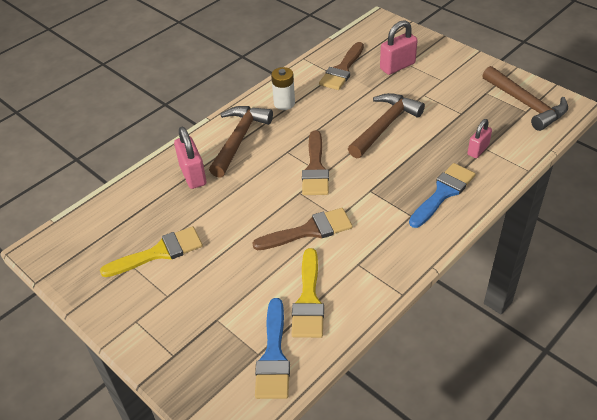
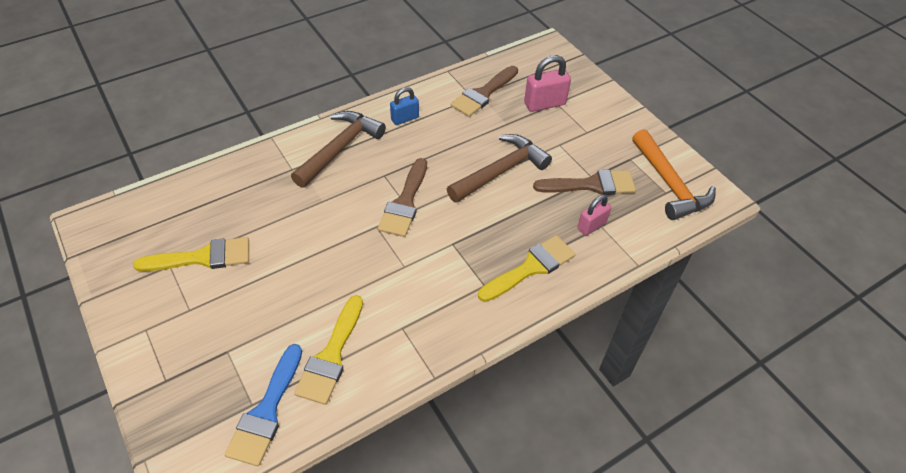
camera: 10 degrees right, 5 degrees up
(193, 175) = (275, 177): pink padlock -> none
(284, 103) = (405, 118): white battery -> blue padlock
(309, 231) = (367, 274): brown brush -> brown brush (591, 185)
(443, 193) = (531, 268): blue brush -> yellow brush
(526, 104) = (669, 184): brown hammer -> orange hammer

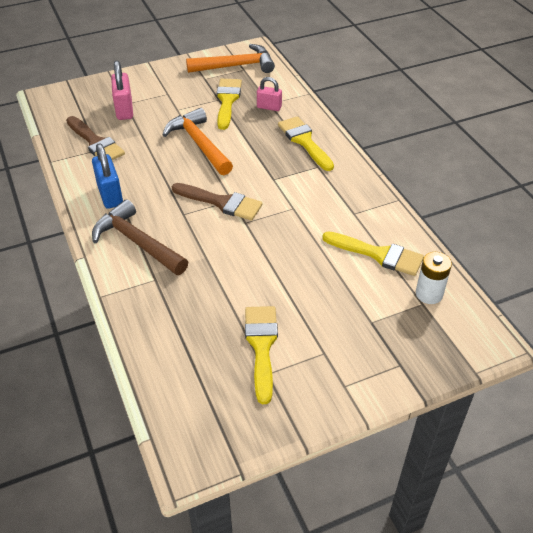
camera: 80 degrees left, 5 degrees down
(266, 411) = (429, 294): blue brush -> white battery
(405, 118) = (110, 195): blue padlock -> blue padlock, size x1.54
(501, 171) = (199, 144): brown hammer -> orange hammer
(591, 185) = (227, 101): brown brush -> yellow brush
(591, 226) = (269, 107): pink padlock -> pink padlock turned 45 degrees counterclockwise

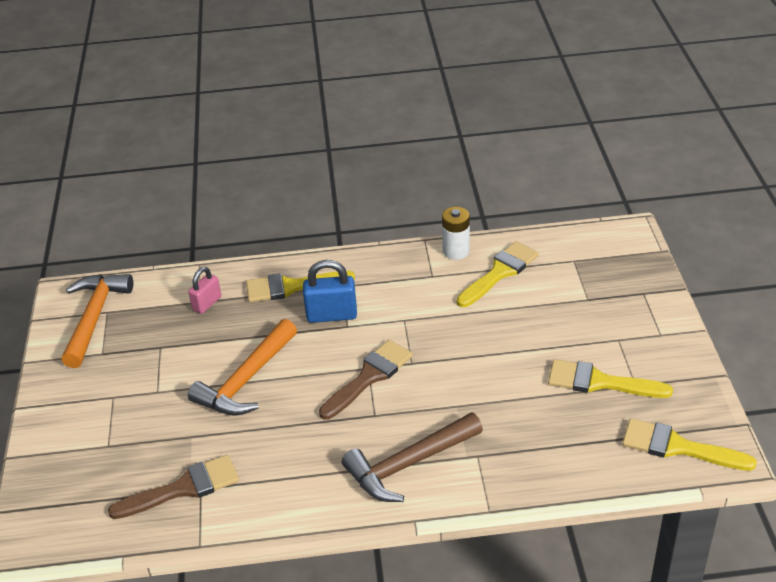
camera: 70 degrees left, 5 degrees down
(110, 195) = (307, 482): blue padlock -> blue padlock (332, 315)
(124, 110) = (123, 448): pink padlock -> none
(199, 144) = (246, 380): orange hammer -> orange hammer turned 45 degrees counterclockwise
(227, 101) = (169, 339): yellow brush -> yellow brush (678, 447)
(429, 294) = (563, 253): white battery -> white battery (456, 251)

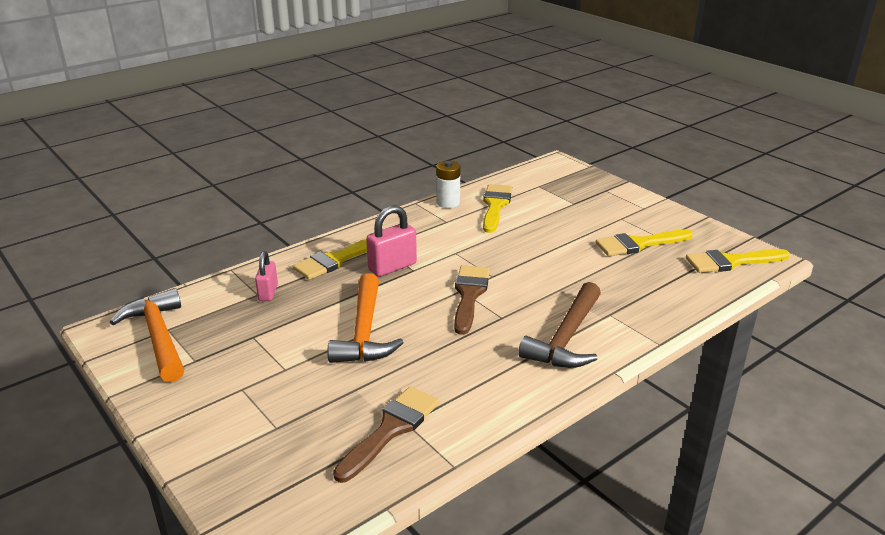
camera: 35 degrees left, 10 degrees down
(332, 315) = (392, 267): blue padlock -> pink padlock

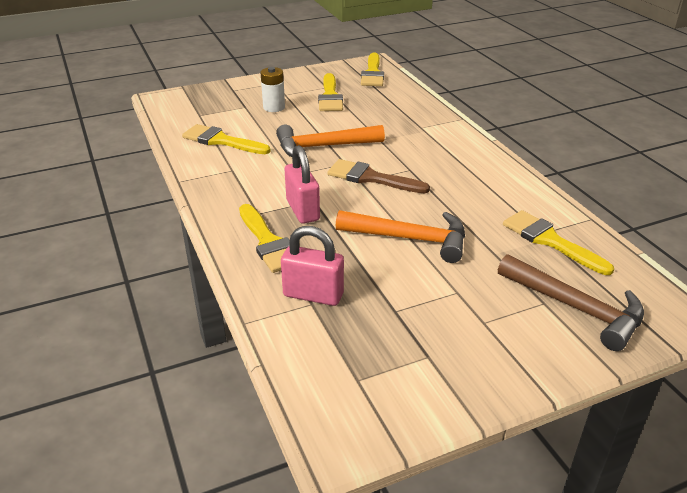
camera: 75 degrees left, 5 degrees up
(159, 337) = (373, 387): orange hammer -> orange hammer (323, 146)
(268, 293) = (313, 295): pink padlock -> pink padlock, size x1.54
(391, 429) = (550, 241): brown brush -> yellow brush
(448, 203) = (195, 163): white battery -> white battery (274, 107)
(566, 338) = (447, 148): brown hammer -> brown hammer (575, 308)

